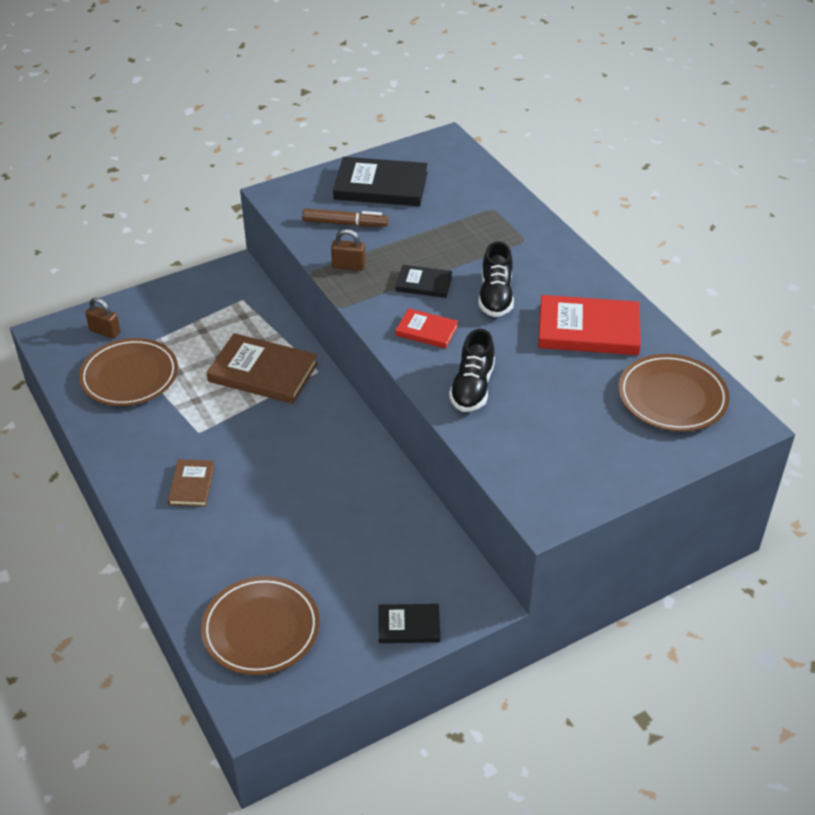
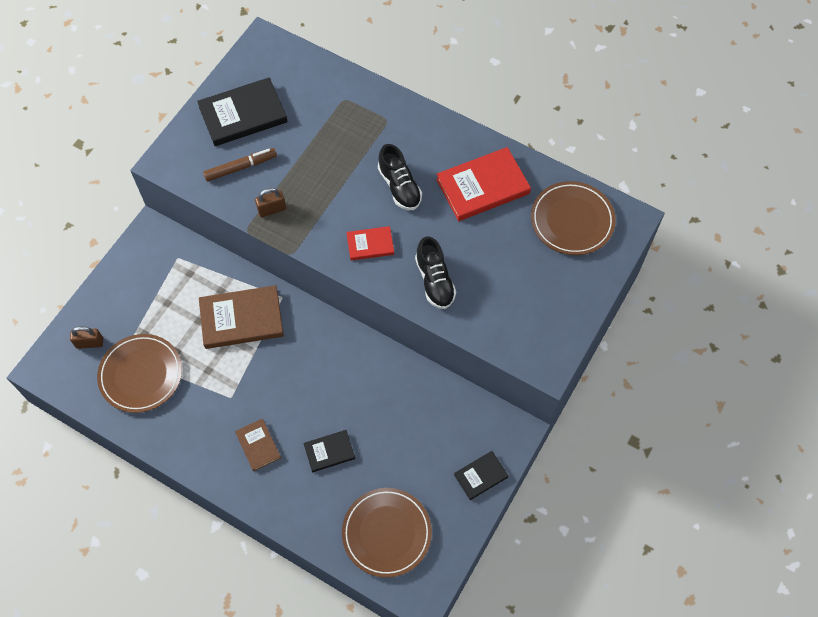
camera: 30 degrees left, 20 degrees up
(424, 283) = (339, 200): black book -> black book (329, 451)

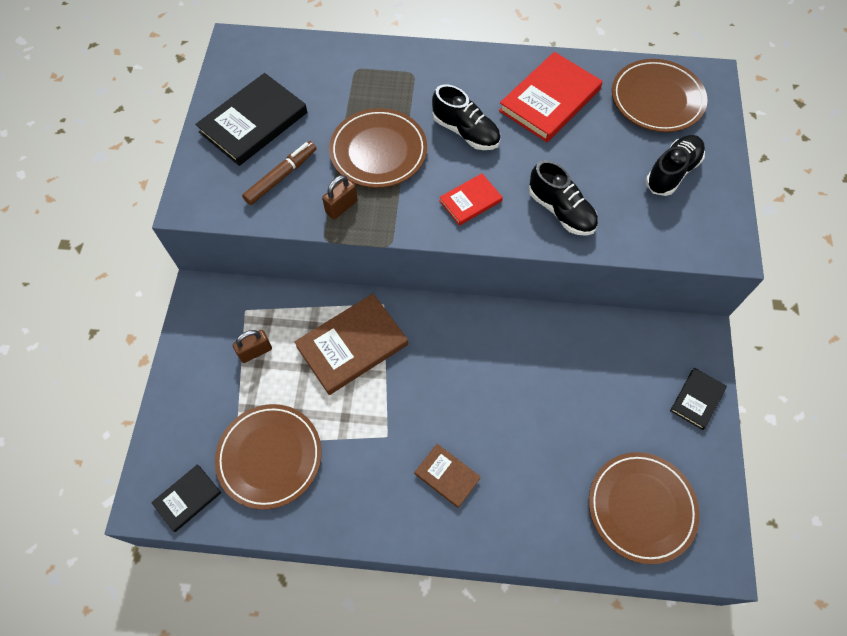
camera: 25 degrees left, 0 degrees up
(90, 343) = (190, 447): brown padlock -> brown padlock (255, 351)
(323, 176) = (378, 151): none -> brown plate
(329, 451) = (528, 446): black book -> black book (187, 498)
(543, 286) = (672, 172): none -> black shoe

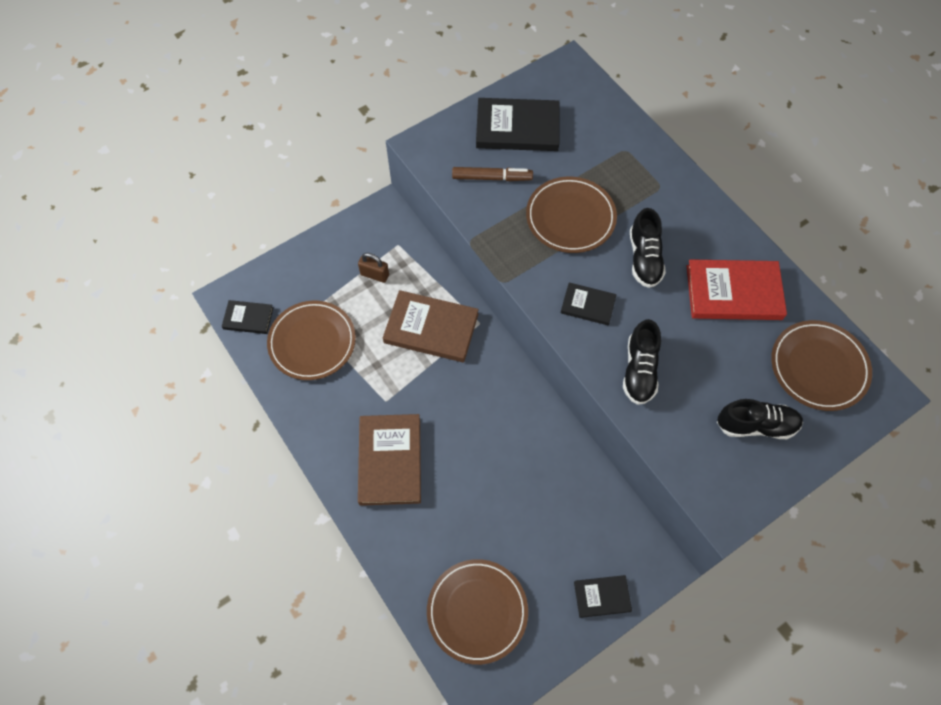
camera: 50 degrees right, 0 degrees up
(341, 207) = (504, 231): brown padlock -> none
(447, 476) = (390, 461): brown book -> brown book, size x1.84
(470, 201) = (588, 305): red book -> black book

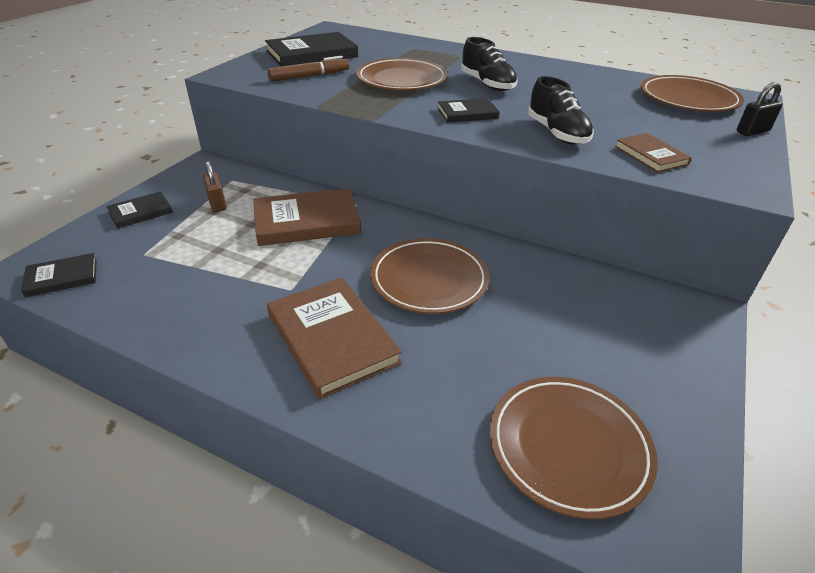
camera: 30 degrees left, 25 degrees down
(312, 342) = (164, 271): brown plate -> brown plate (429, 279)
(374, 275) = (217, 204): brown padlock -> brown padlock turned 75 degrees clockwise
(602, 596) = (685, 361): black book -> black book (140, 212)
(689, 437) = (650, 155): none -> brown book
(733, 292) = (577, 83): red book -> none
(756, 425) = (691, 135): black shoe -> none
(820, 445) = (752, 131): none -> black padlock

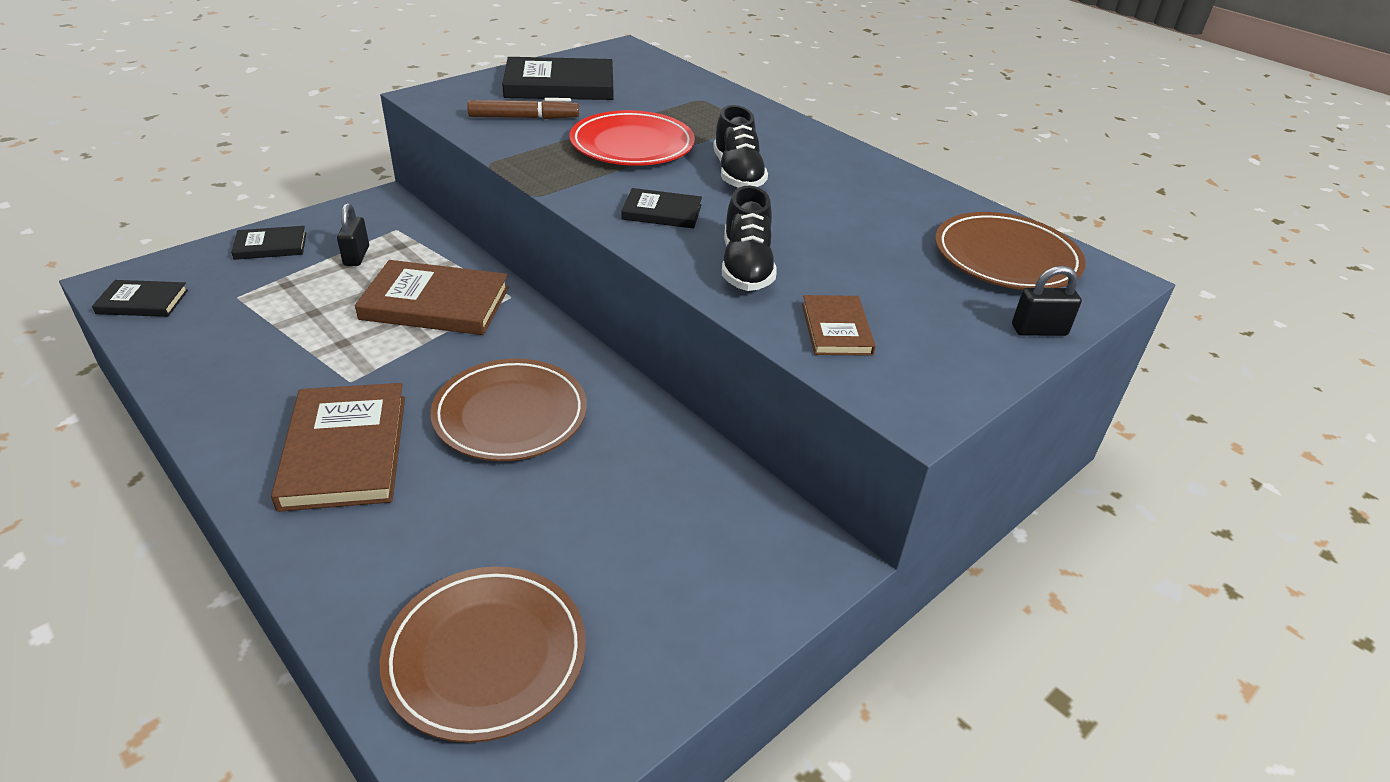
camera: 20 degrees right, 0 degrees up
(217, 204) = (356, 256): brown padlock -> black padlock
(402, 80) = (632, 145): brown plate -> red plate

